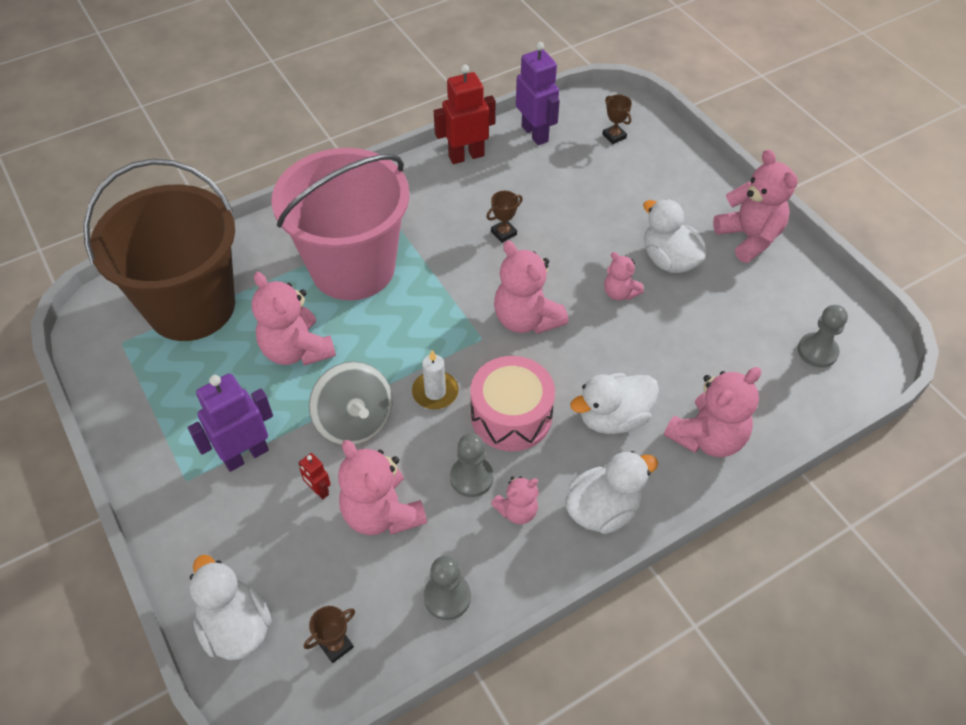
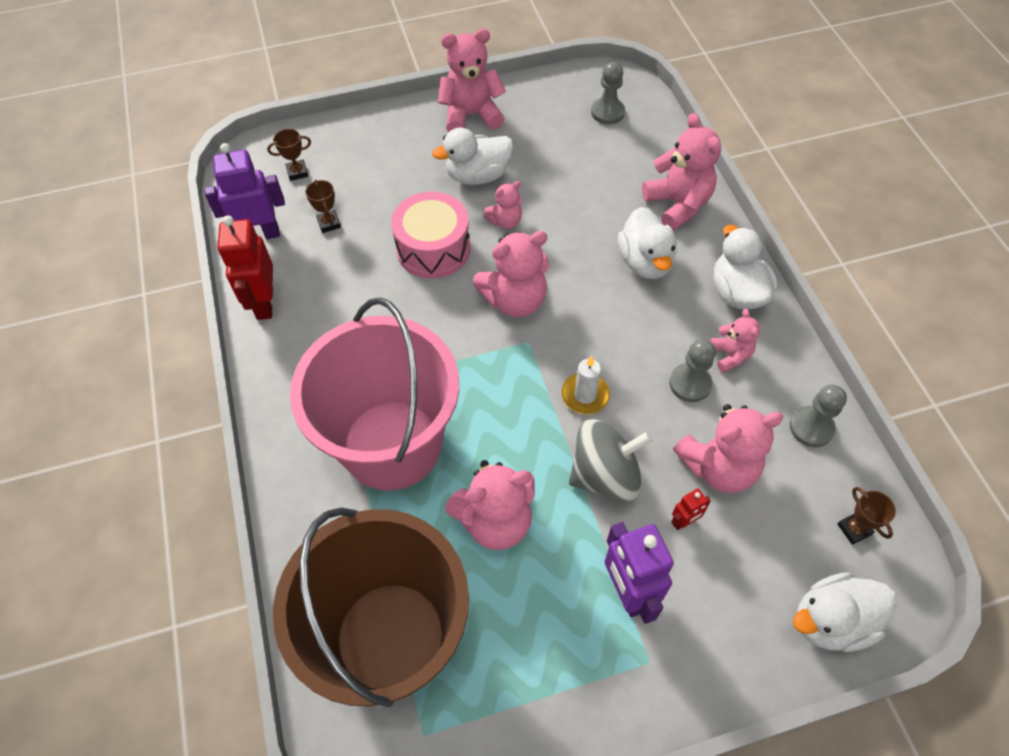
camera: 75 degrees left, 5 degrees up
(503, 233) = (394, 294): brown trophy -> brown trophy (329, 223)
(511, 416) = (627, 337): pink drum -> pink drum (433, 248)

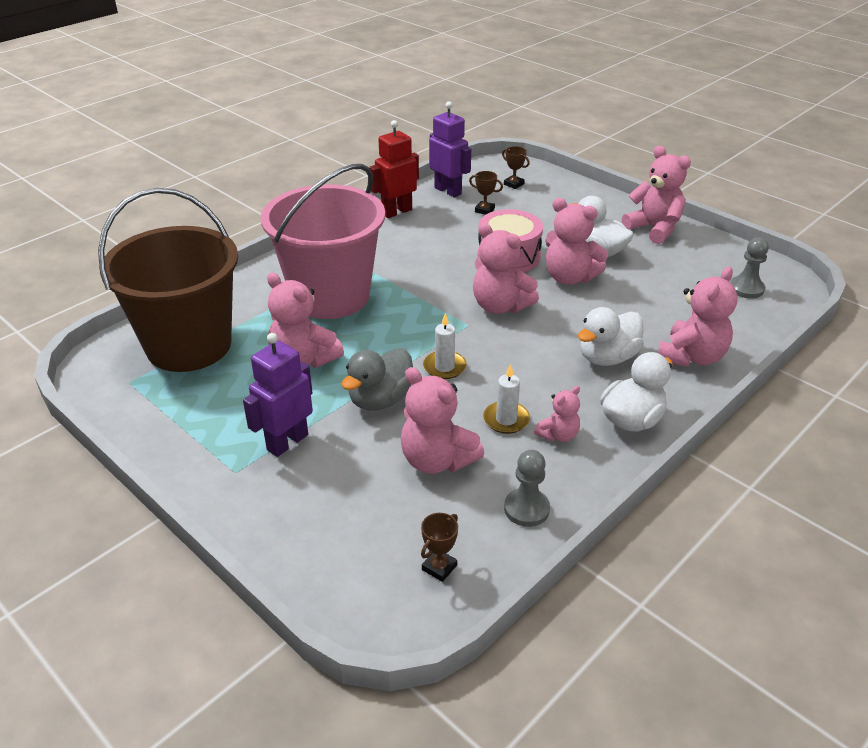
camera: 60 degrees right, 20 degrees down
(329, 223) = (484, 210): brown trophy -> brown trophy turned 75 degrees clockwise
(505, 221) = (569, 277): pink teddy bear -> pink teddy bear, size x1.80
(605, 475) = (380, 399): grey spinning top -> grey duck
(684, 521) = (369, 455): red robot -> none
(690, 384) = (506, 419): grey pawn -> white candle
(831, 621) = (334, 574): white duck -> none

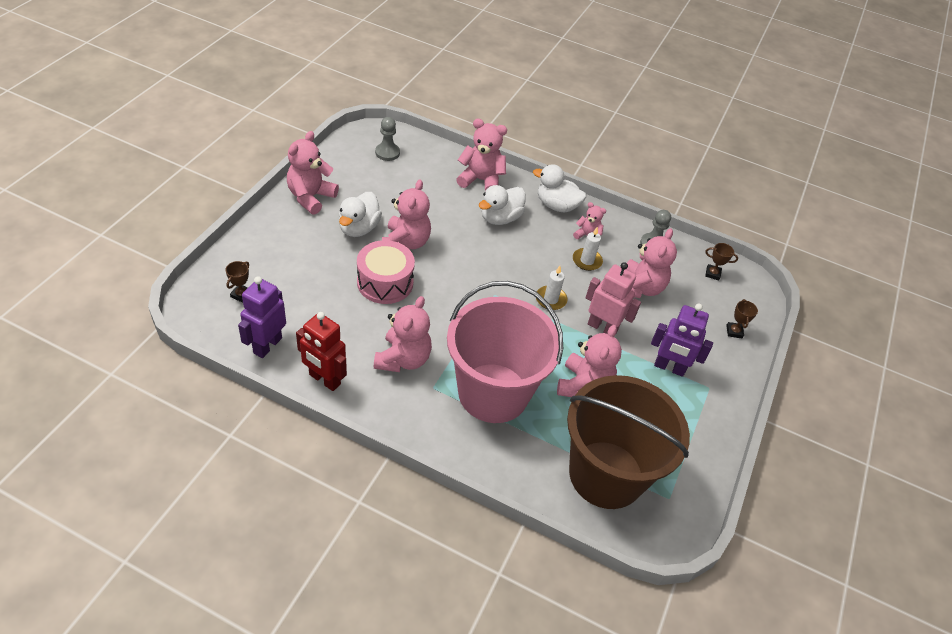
camera: 115 degrees left, 10 degrees up
(380, 399) = (602, 327): grey duck -> pink robot
(484, 210) = (304, 310): brown trophy -> brown trophy (734, 331)
(500, 306) = (462, 279): pink teddy bear -> pink teddy bear (403, 359)
(607, 357) = (500, 218): white duck -> white duck turned 105 degrees clockwise

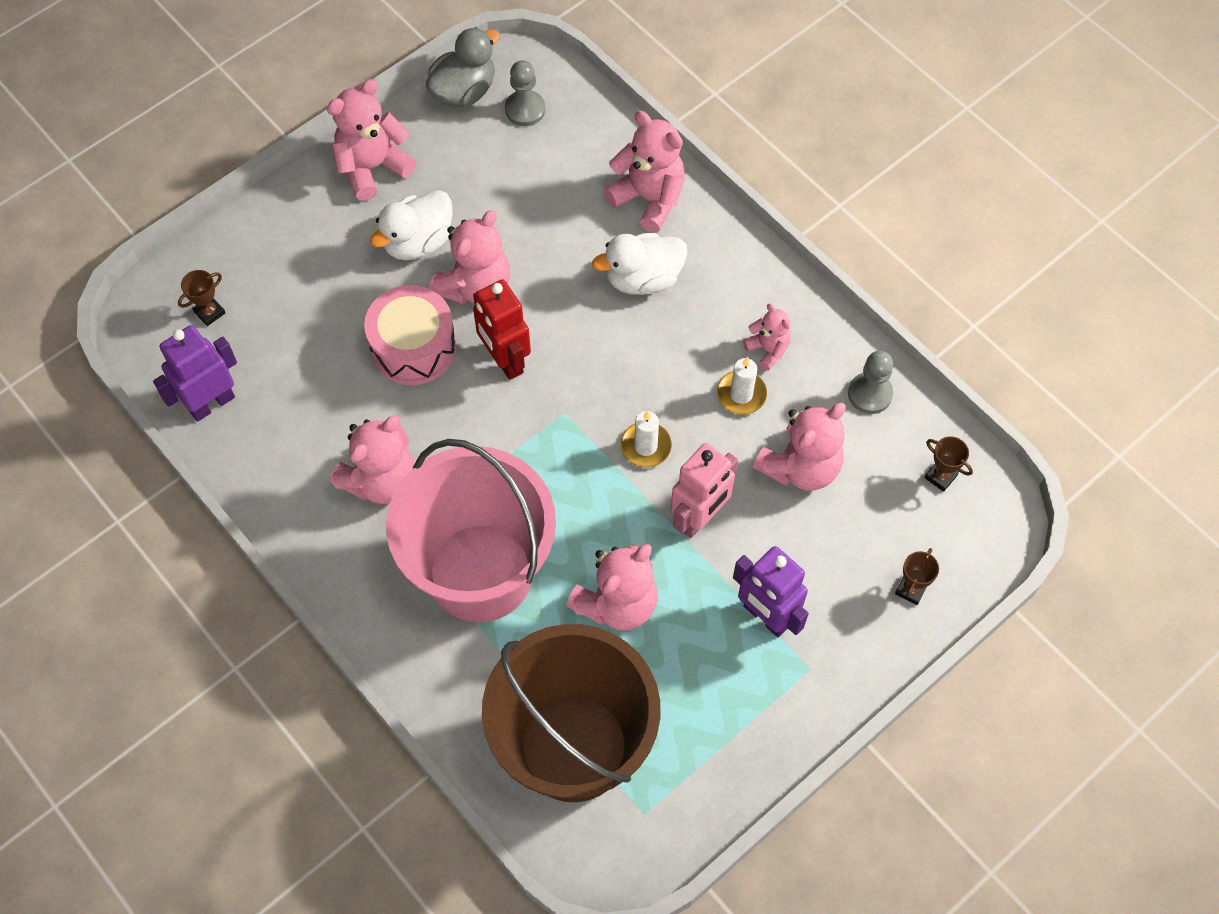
camera: 30 degrees right, 15 degrees up
(324, 379) = (263, 479): red robot -> red robot (505, 360)
(347, 151) = (464, 91): none -> grey duck
(556, 205) = (748, 278): white duck -> none
(602, 327) = (699, 518): pink robot -> pink robot turned 75 degrees clockwise

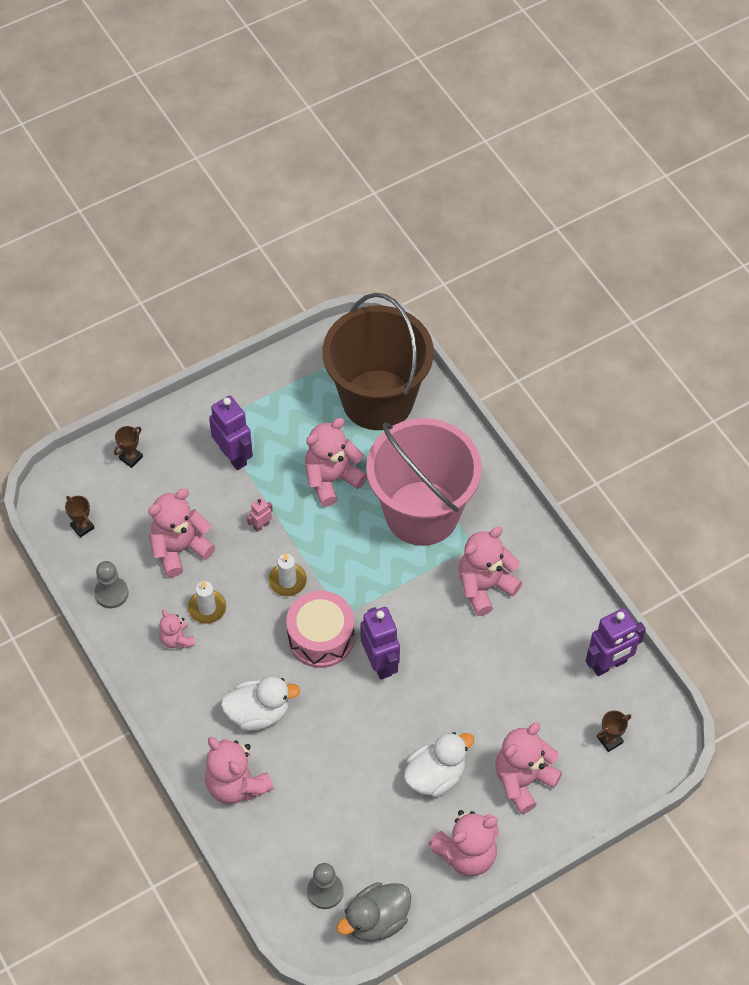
camera: 170 degrees left, 5 degrees down
(413, 347) = (450, 685): pink drum -> pink drum (321, 637)
(475, 286) = (394, 729): pink teddy bear -> pink teddy bear (523, 780)
(505, 360) = (380, 663): red robot -> purple robot
(699, 518) = (261, 525): pink robot -> pink robot, size x0.48

